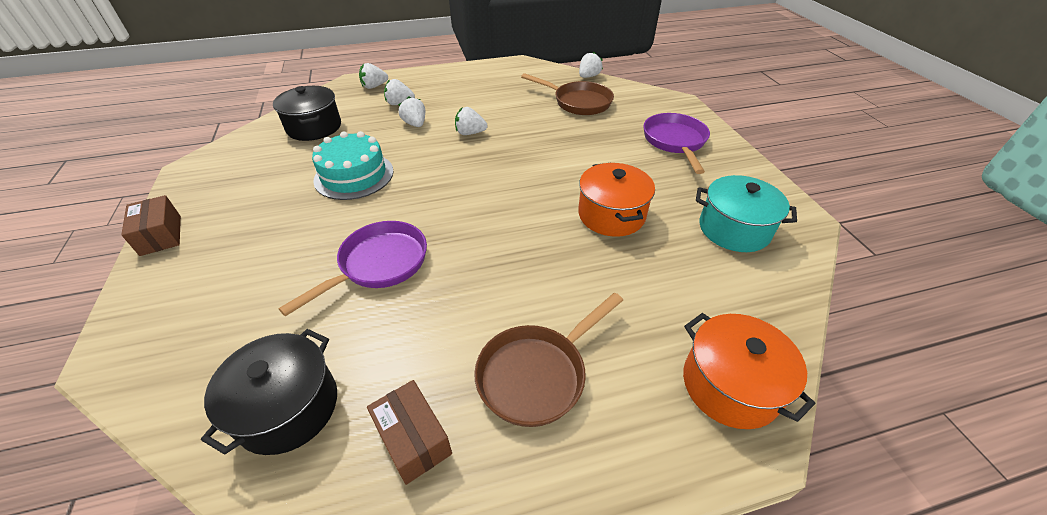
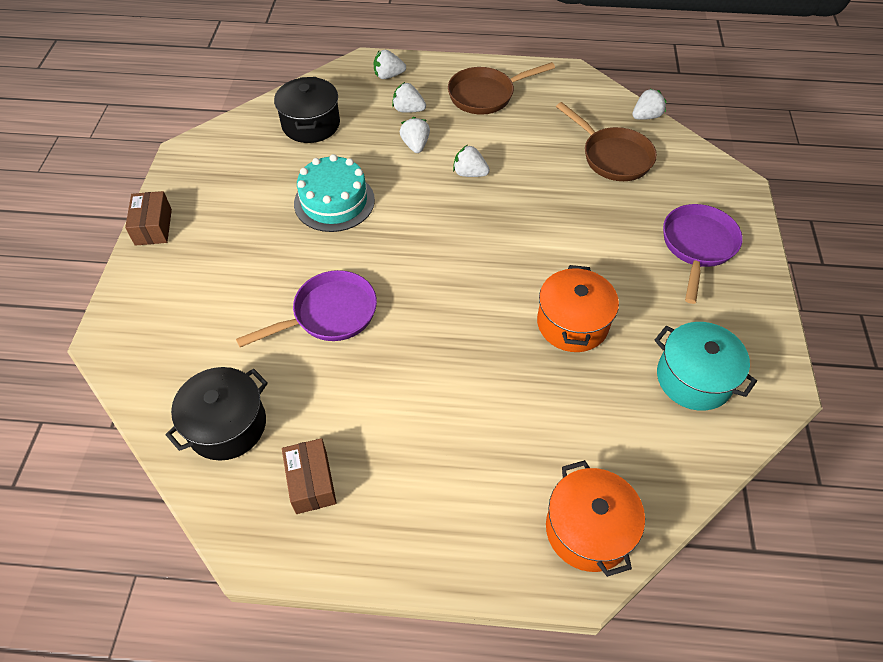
camera: 20 degrees right, 10 degrees up
(537, 374) = (427, 463): brown pan -> brown pan (486, 95)

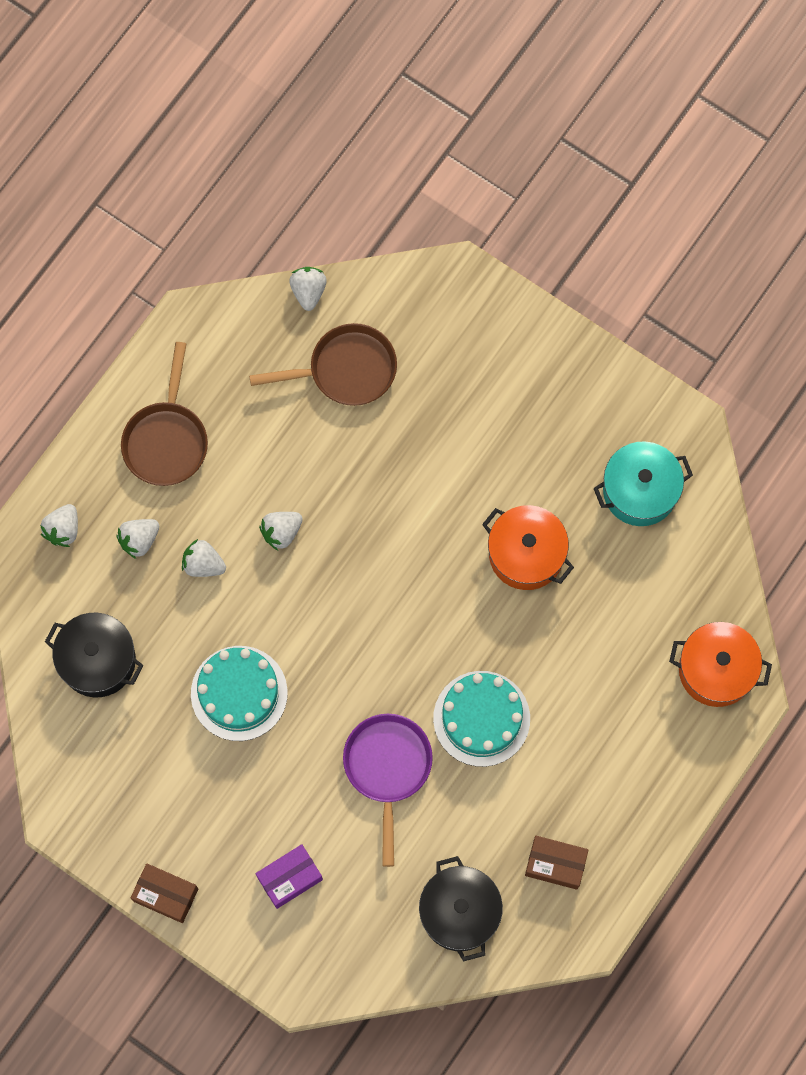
camera: 60 degrees left, 20 degrees up
(201, 293) = (290, 878): none -> purple box
(412, 358) = (481, 718): none -> turquoise cake
(697, 246) = (508, 377): purple pan -> none

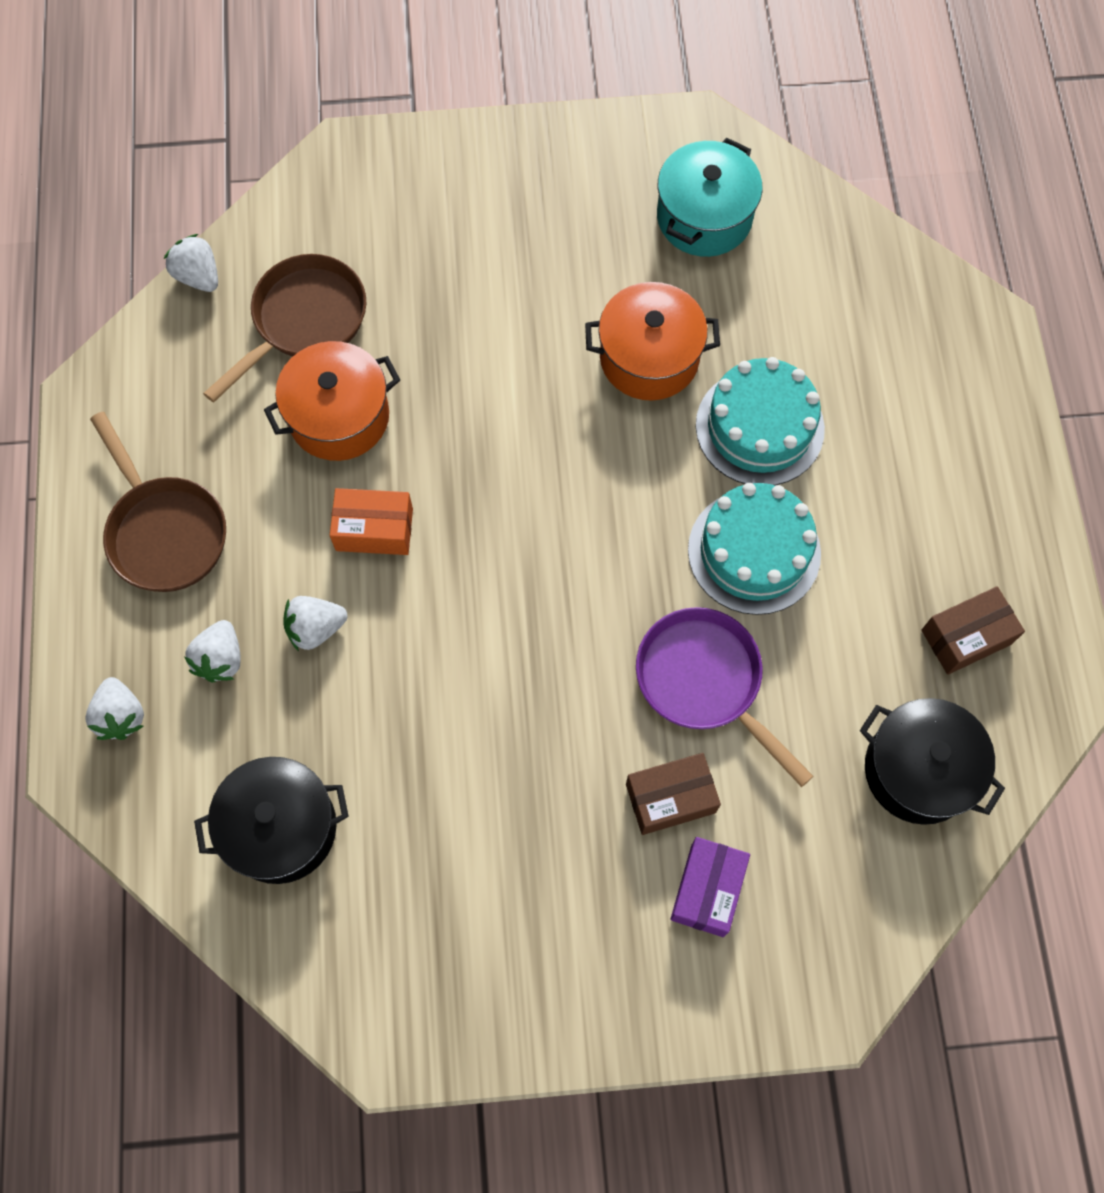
camera: 40 degrees left, 5 degrees down
(166, 895) = (586, 1031): brown box -> brown box (670, 798)
(239, 693) = (473, 734): turquoise cake -> turquoise cake (759, 427)
(281, 532) = (374, 529): white strawberry -> orange box
(716, 670) = (934, 323): orange pot -> orange pot (339, 416)

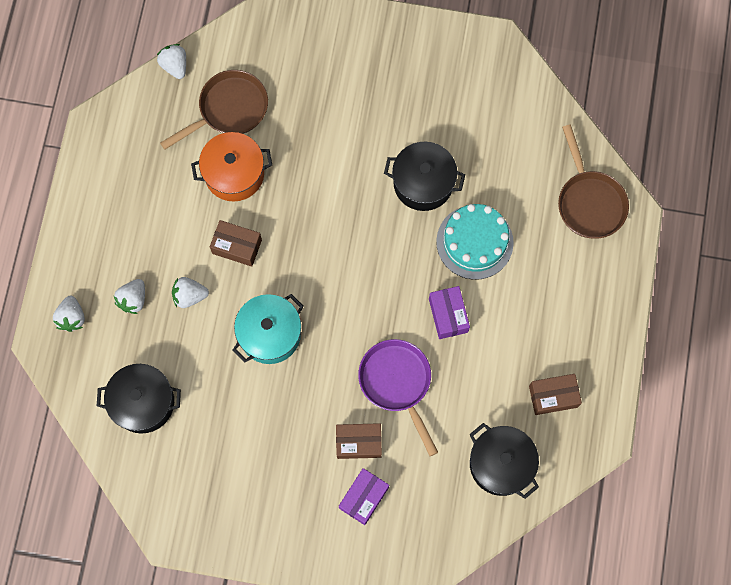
camera: 15 degrees right, 5 degrees up
(164, 531) = (119, 217): brown pan -> brown pan (589, 202)
(374, 529) = (237, 246): orange box -> brown box
(649, 357) = (423, 183): orange pot -> black pot
(704, 217) = (482, 102): turquoise pot -> turquoise pot (270, 334)
(754, 551) = (448, 315): turquoise cake -> purple box

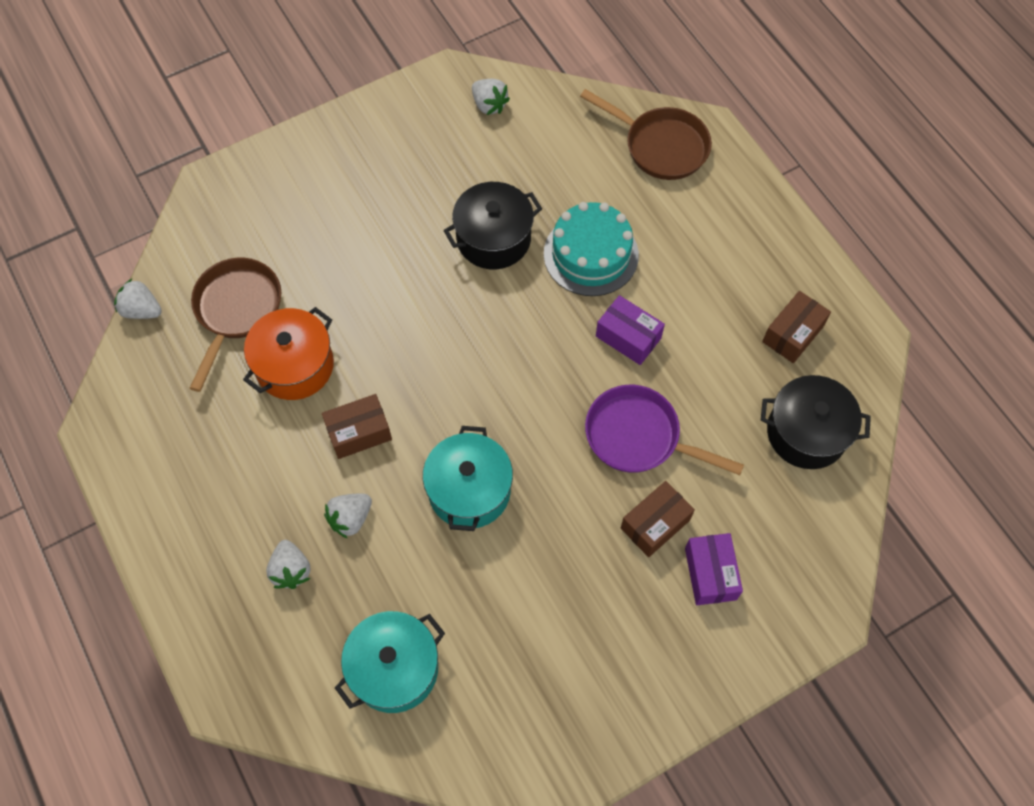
camera: 40 degrees left, 10 degrees down
(72, 317) = (236, 643): white strawberry -> white strawberry (489, 105)
(143, 402) = (394, 668): black pot -> turquoise pot

